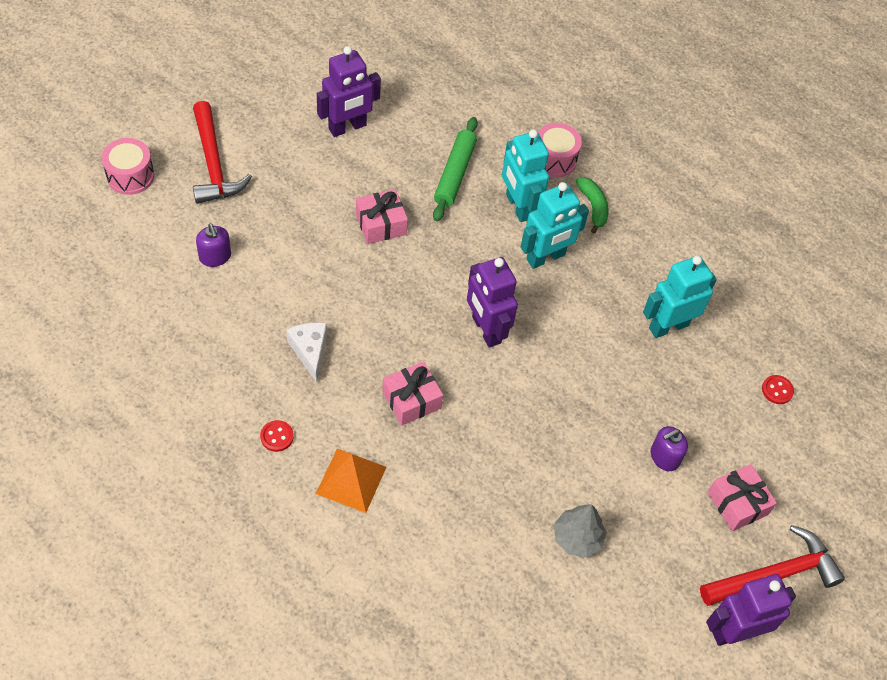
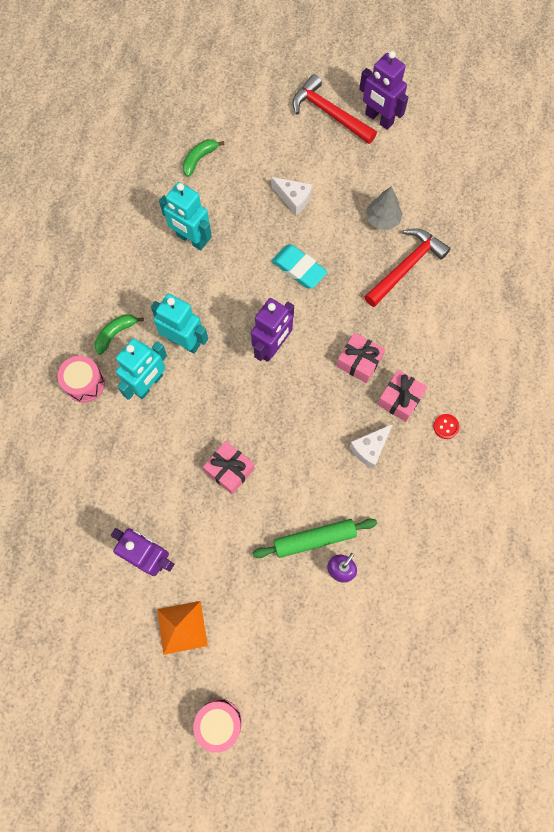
camera: 115 degrees left, 15 degrees up
(130, 176) = (313, 696): pink drum -> pink drum (219, 723)
(213, 163) = (256, 637): red hammer -> red hammer (406, 267)
(351, 480) = (440, 363): orange pyramid -> orange pyramid (182, 627)
(454, 174) = (146, 446): green rolling pin -> green rolling pin (314, 539)
(565, 408) = (299, 269): none -> turquoise eraser
(664, 457) = (293, 199): purple soap dispenser -> white cheese
(737, 503) = (297, 149): pink gift -> pink gift (400, 399)
(777, 390) = (199, 159): red button -> green banana

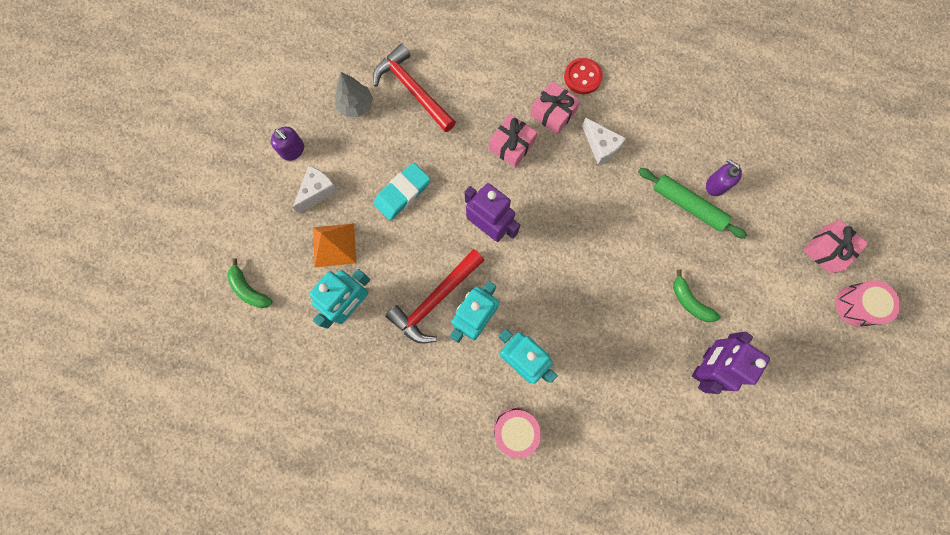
camera: 85 degrees left, 5 degrees up
(115, 334) = (459, 394): green banana -> green banana (690, 301)
(182, 627) = (772, 335): orange pyramid -> orange pyramid (334, 245)
(229, 470) = (618, 280): pink gift -> pink gift (827, 249)
(314, 539) = (688, 205): green rolling pin -> green rolling pin turned 45 degrees counterclockwise
(329, 114) = (216, 143): red hammer -> red hammer (435, 300)
(330, 174) = (293, 150): none -> purple soap dispenser
(379, 119) = (233, 94): purple robot -> none
(446, 426) = (582, 77): red button -> red button, size x1.56

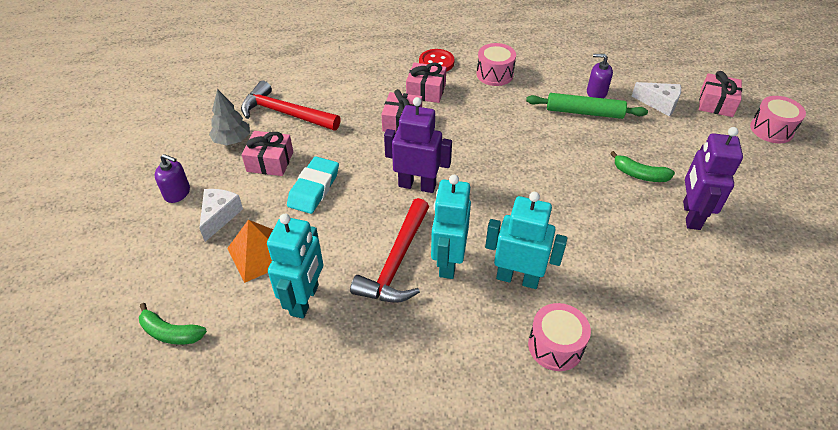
camera: 25 degrees left, 30 degrees down
(378, 146) = (270, 161): none -> pink gift
(601, 146) = (482, 98): white cheese -> white cheese (659, 104)
(631, 118) = (494, 74): none -> pink drum

